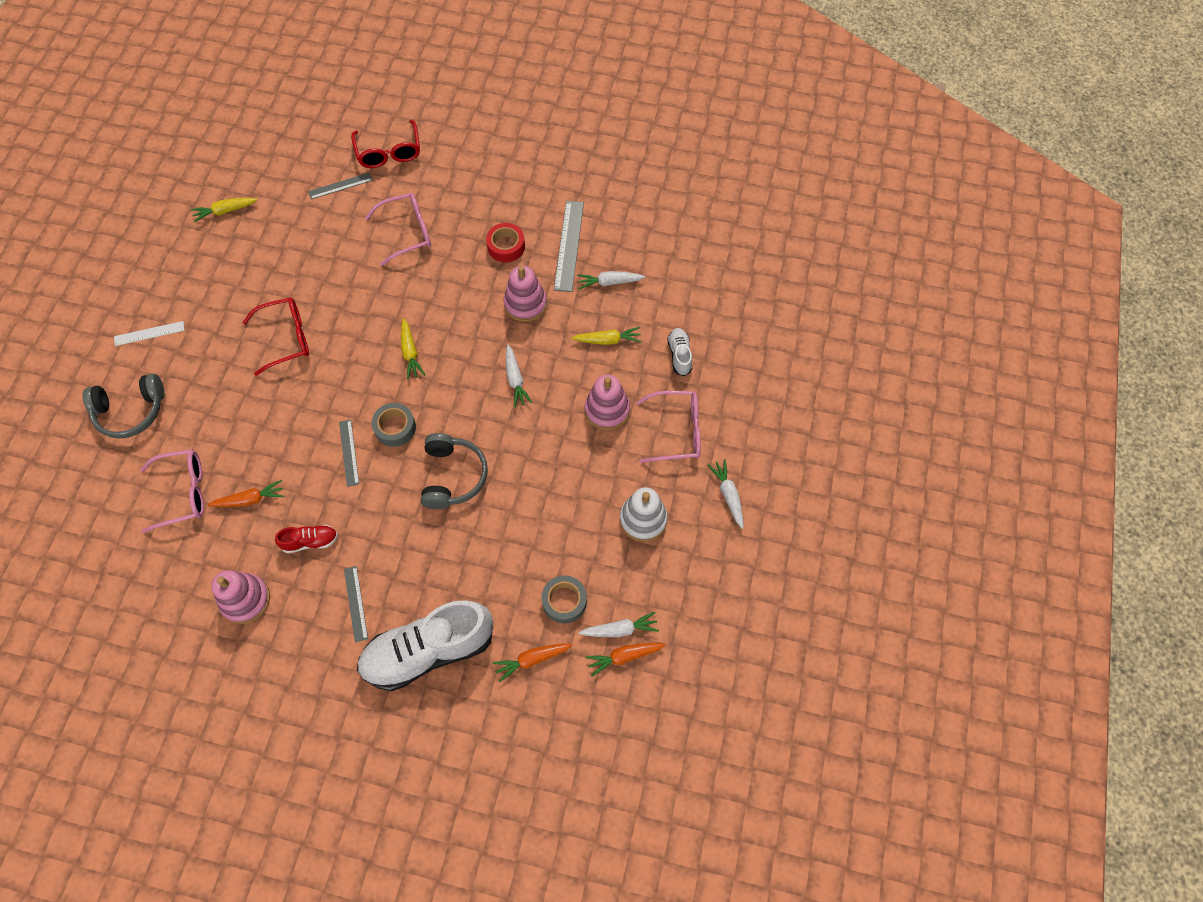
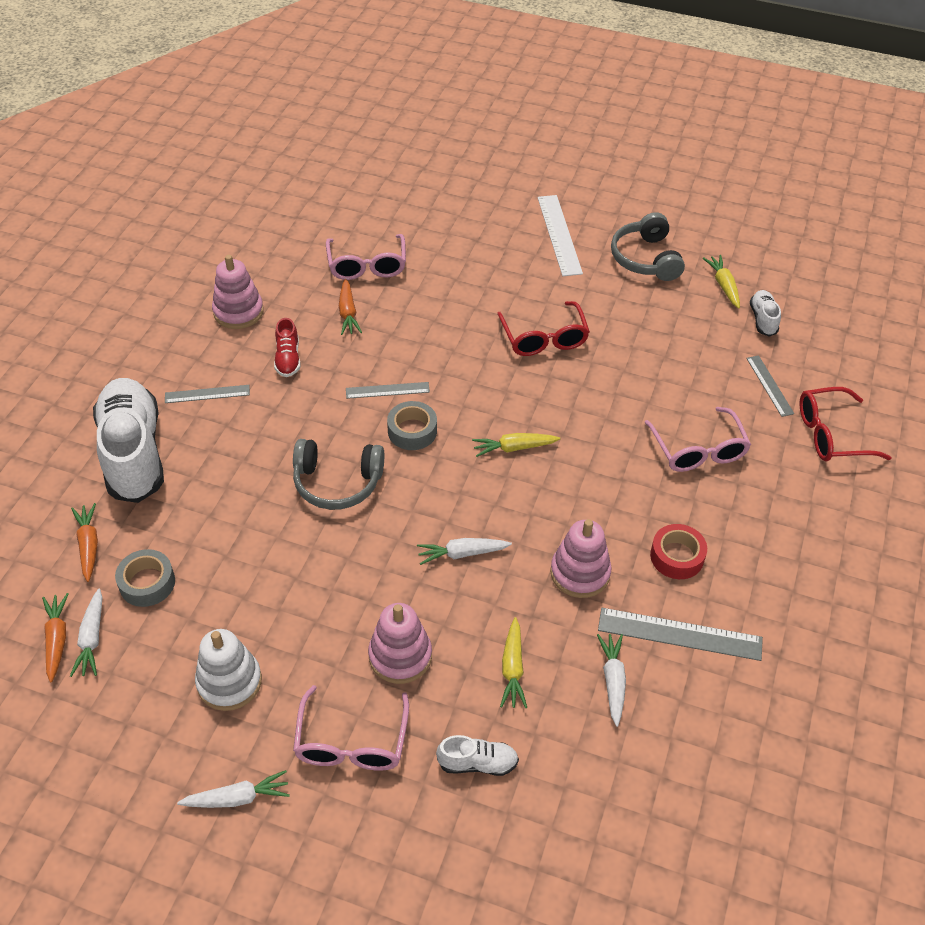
camera: 95 degrees right, 15 degrees down
(131, 411) = (466, 226): grey headphones -> grey headphones (646, 258)
(149, 333) = (559, 235): white ruler -> white ruler, size x1.66
(267, 186) = (763, 319): none -> white shoe

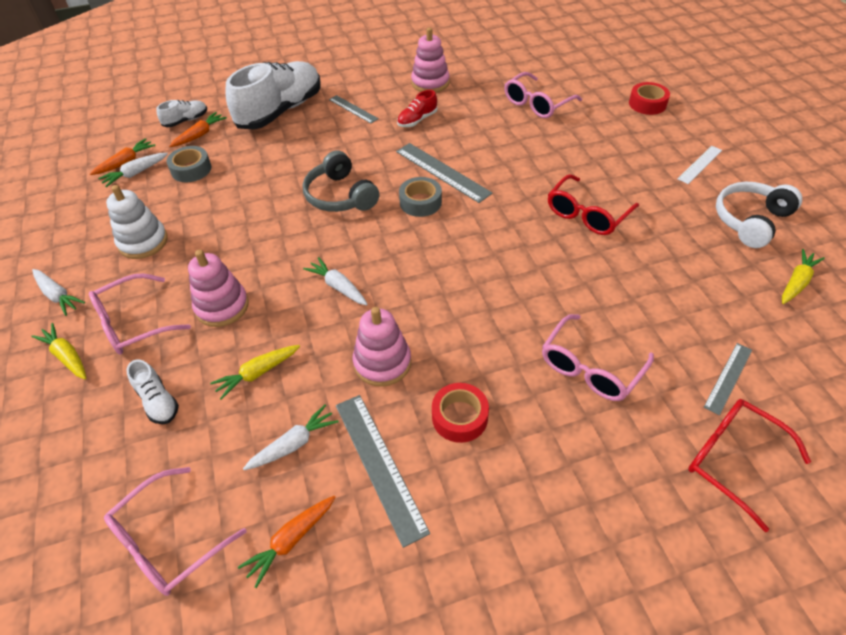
camera: 55 degrees right, 0 degrees up
(348, 313) = (486, 120): orange carrot -> orange carrot (291, 541)
(387, 390) = (442, 172): grey ruler -> grey ruler, size x1.66
(452, 204) = (647, 104): none -> red tape
(514, 448) = (463, 258): yellow carrot -> yellow carrot (67, 356)
(559, 235) = (700, 164): white ruler -> white ruler, size x0.60
(639, 818) = (169, 541): none -> pink glasses
(646, 258) = (750, 221): grey headphones -> white headphones
(763, 319) = (799, 330): white shoe -> white shoe (186, 120)

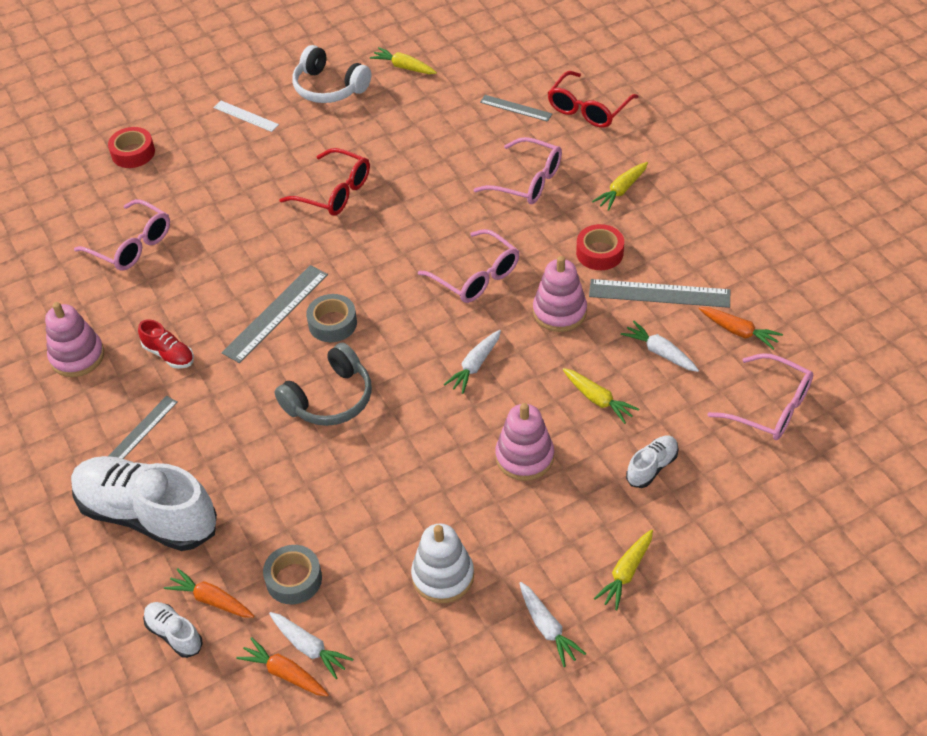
camera: 100 degrees left, 0 degrees up
(58, 295) = (547, 628): white carrot -> white carrot turned 120 degrees clockwise
(134, 323) = (567, 529): pink glasses -> pink glasses (476, 276)
(379, 465) = (659, 293): grey ruler -> grey ruler turned 45 degrees clockwise
(564, 465) = (621, 190): none -> yellow carrot

